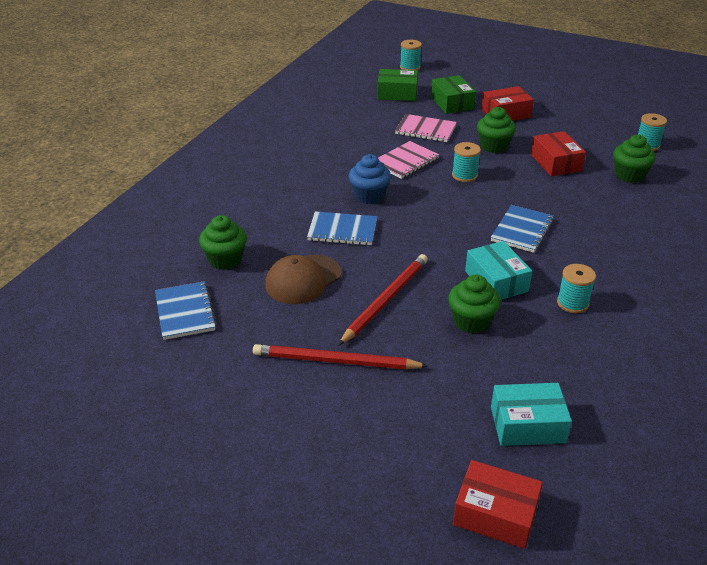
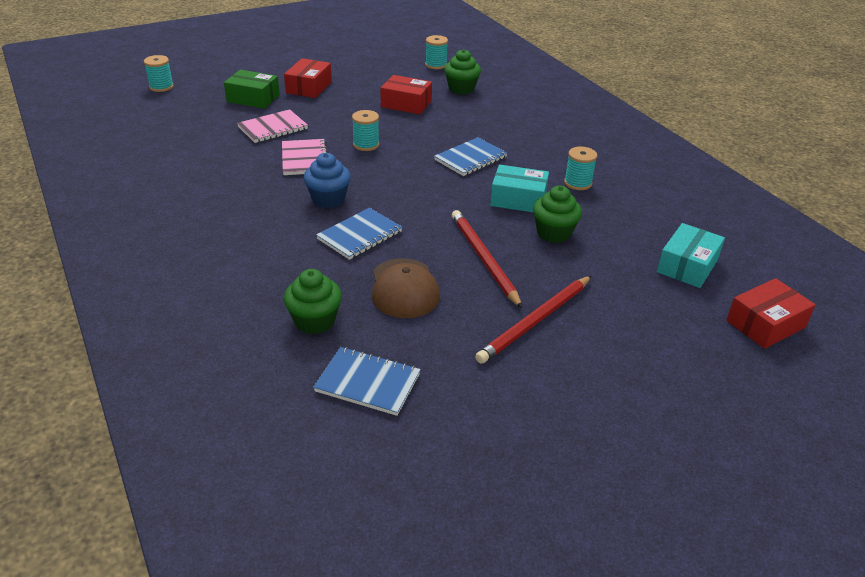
camera: 55 degrees left, 0 degrees up
(397, 93) = (192, 112): green box -> none
(494, 146) = (345, 114): green cupcake -> none
(522, 230) = (470, 158): blue notebook -> blue notebook turned 75 degrees clockwise

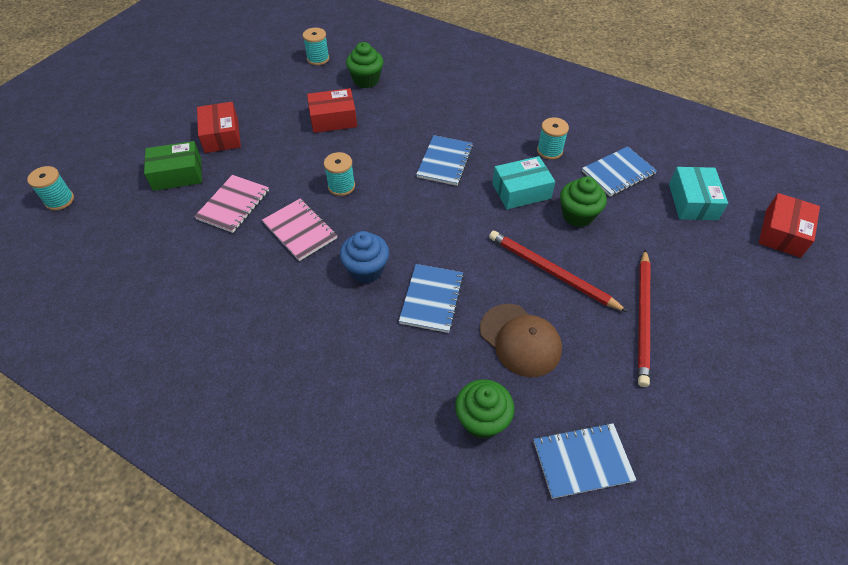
camera: 30 degrees left, 15 degrees up
(630, 220) = (618, 173): none -> blue notebook

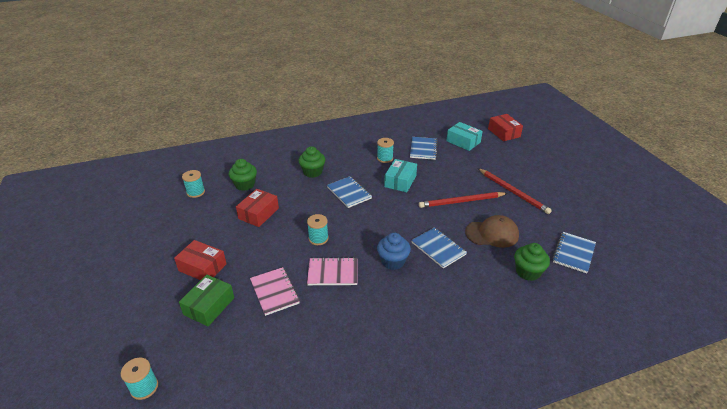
camera: 50 degrees left, 15 degrees down
(577, 215) = (435, 174): green cupcake -> green cupcake (312, 172)

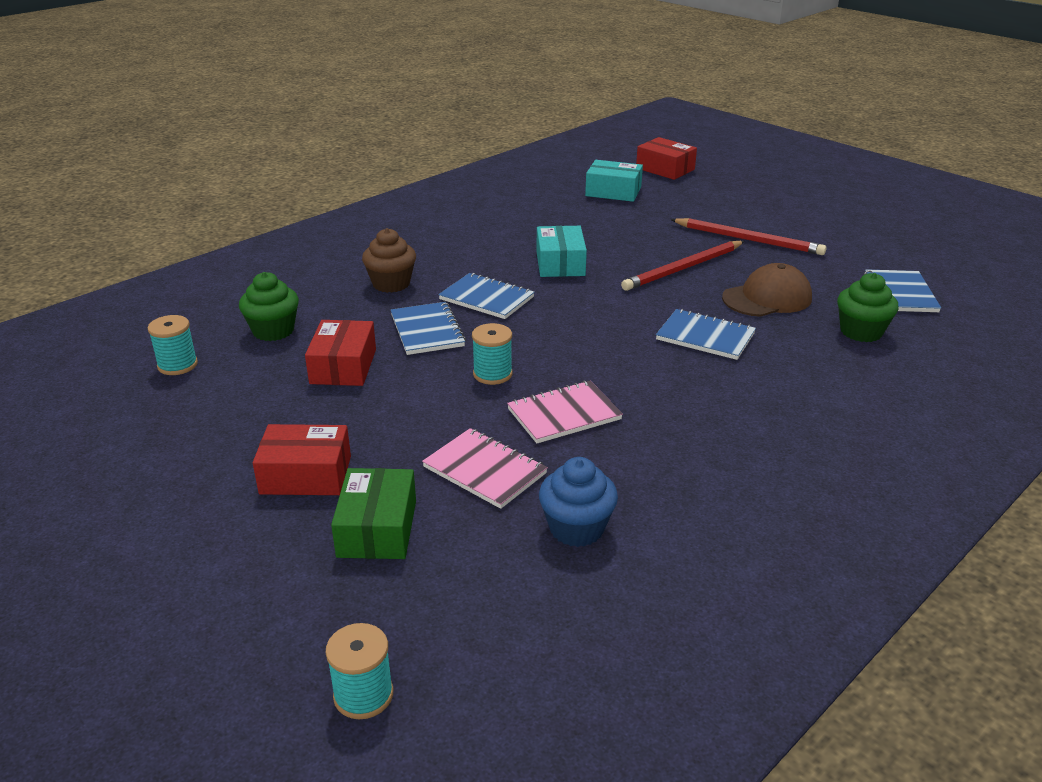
camera: 25 degrees left, 5 degrees down
(312, 172) = (391, 284): green cupcake -> brown cupcake
(385, 158) = (504, 238): turquoise spool -> none
(393, 261) = (650, 372): blue cupcake -> blue cupcake (576, 528)
(423, 149) = (558, 213): blue notebook -> blue notebook (427, 330)

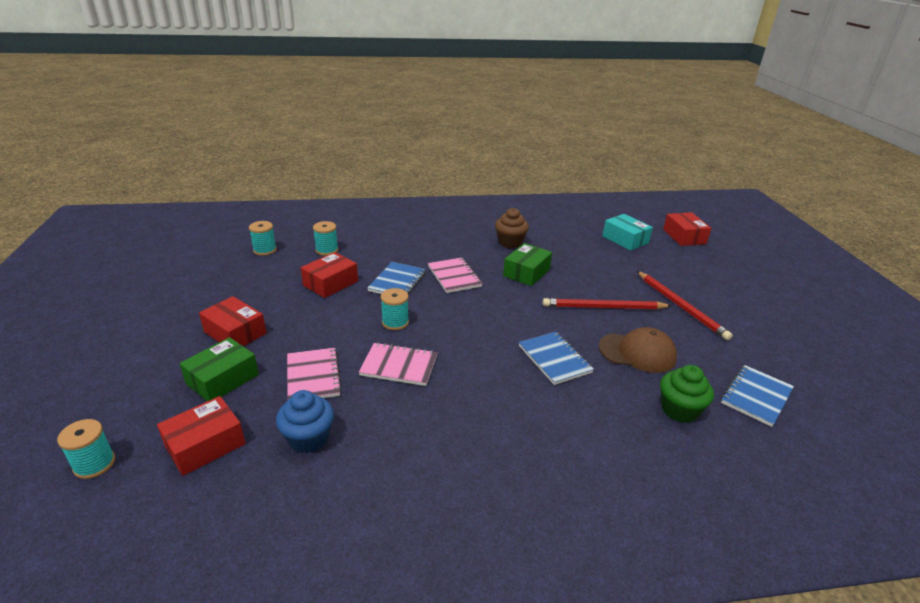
camera: 35 degrees right, 0 degrees up
(273, 331) = (327, 250): green cupcake -> turquoise spool
(391, 284) = (416, 248): brown cupcake -> brown cupcake (510, 242)
(470, 598) = (205, 445): none -> red box
(486, 298) = (454, 276): blue notebook -> pink notebook
(560, 263) = (526, 272): turquoise box -> green box

